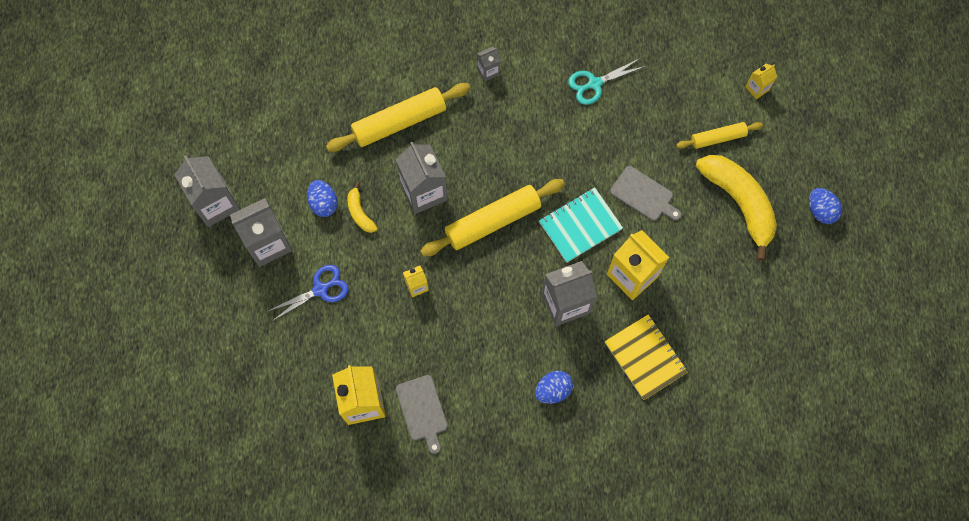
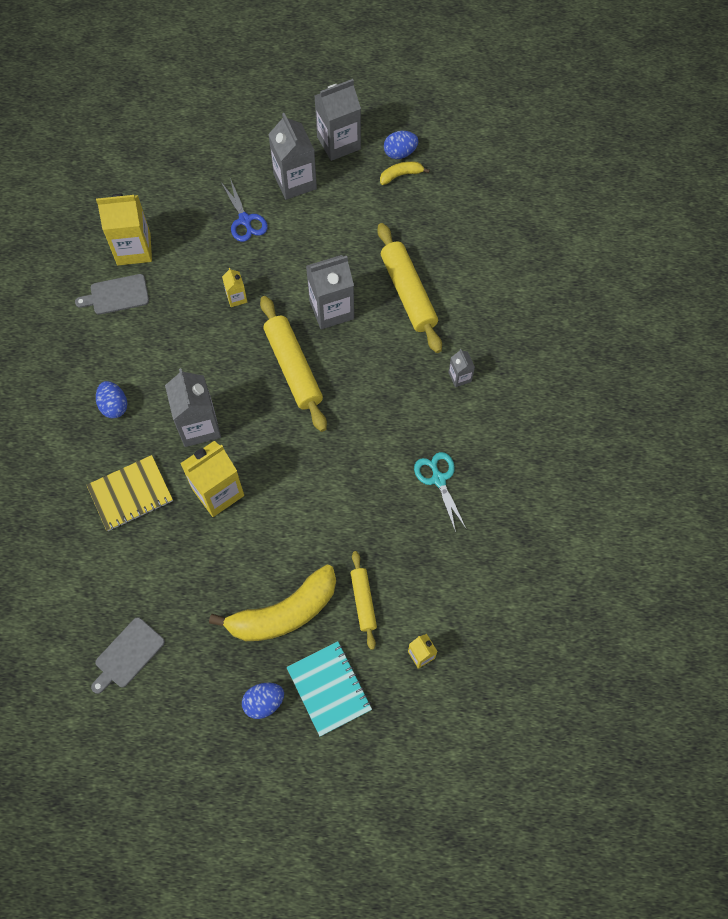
camera: 95 degrees right, 5 degrees down
(324, 203) = (329, 226): blue egg -> blue egg (400, 153)
(360, 213) = (316, 255): yellow banana -> yellow banana (401, 175)
(580, 226) = (278, 448): turquoise notebook -> turquoise notebook (329, 689)
(644, 195) = (304, 514): grey cutting board -> grey cutting board (127, 655)

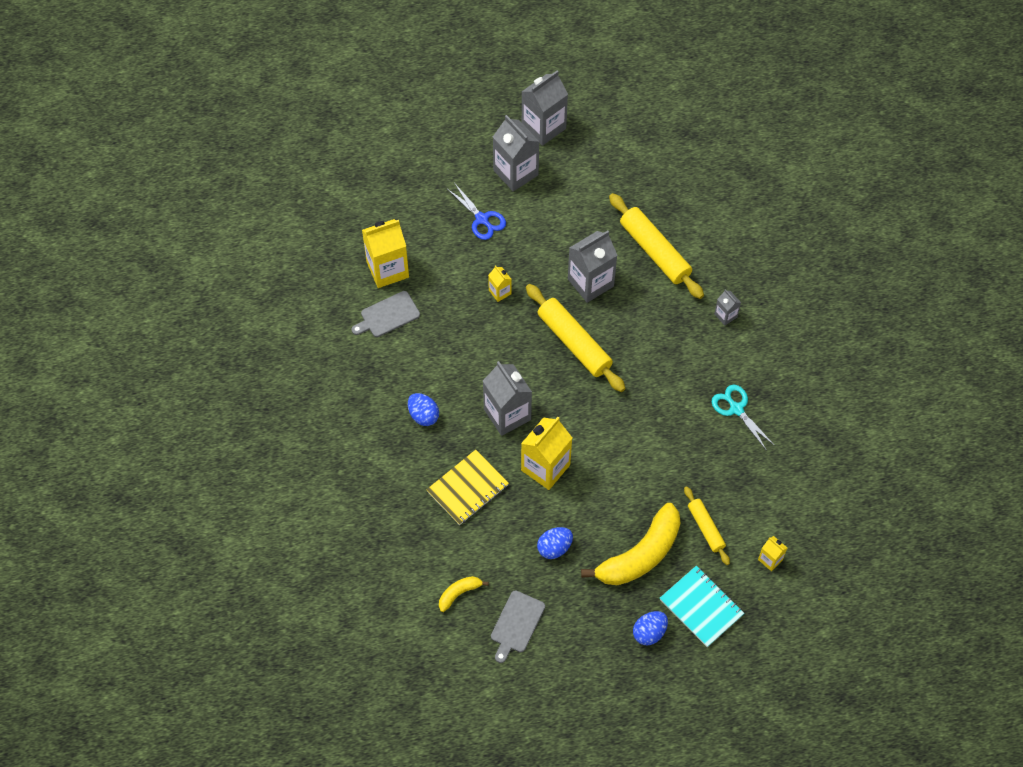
camera: 15 degrees left, 5 degrees down
(400, 153) = (604, 124): blue egg -> blue egg (554, 548)
(401, 175) = (611, 144): yellow banana -> yellow banana (459, 593)

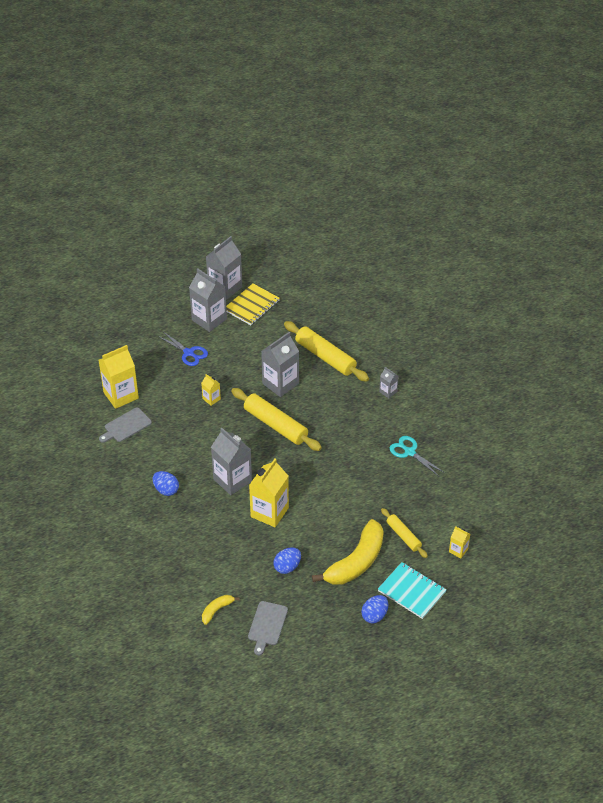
camera: 10 degrees left, 15 degrees down
(467, 488) = (210, 535): yellow notebook -> yellow notebook (252, 306)

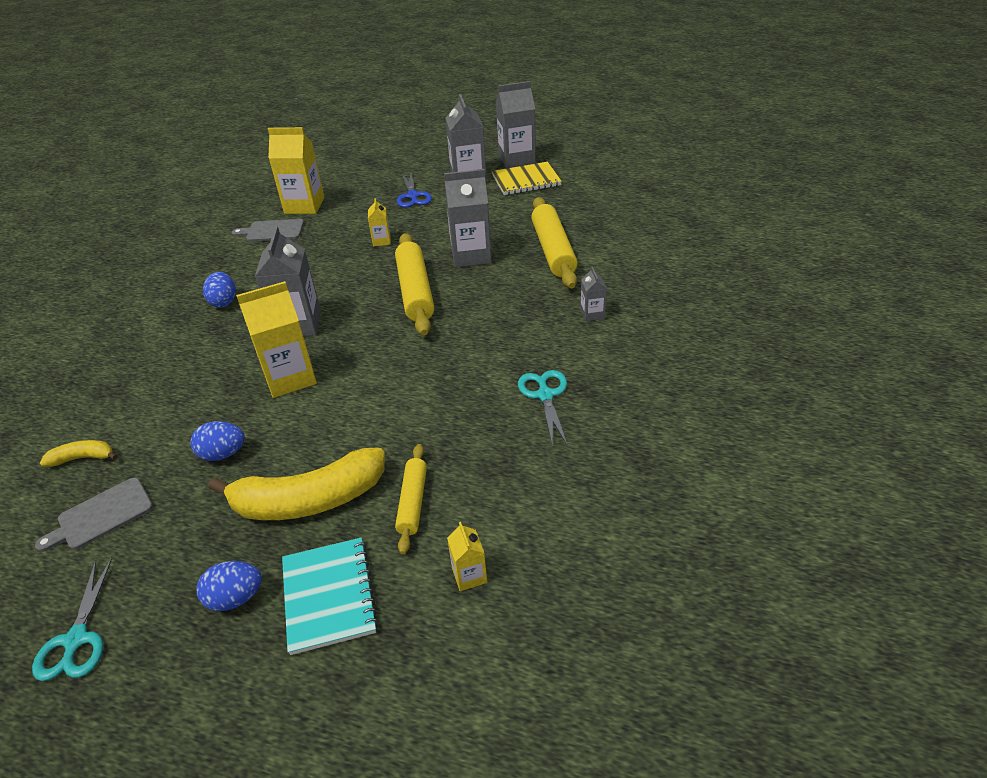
camera: 40 degrees right, 5 degrees down
(329, 669) = (76, 639): none -> turquoise scissors

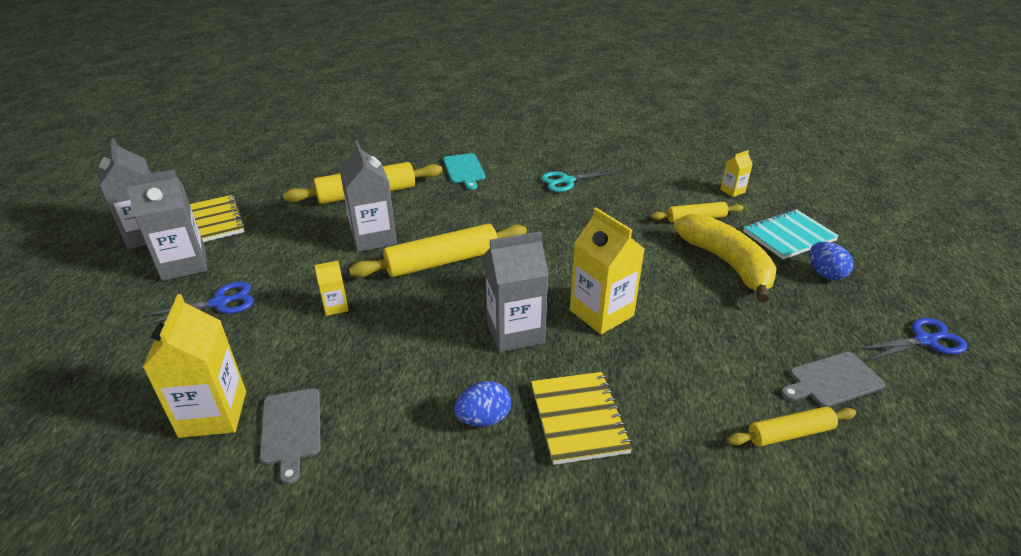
camera: 105 degrees left, 5 degrees down
(76, 639) = (925, 340): turquoise scissors -> blue scissors
(83, 458) = (790, 433): yellow banana -> yellow rolling pin
(101, 515) = (832, 380): grey cutting board -> grey cutting board turned 120 degrees clockwise
(190, 344) = (578, 419): none -> yellow notebook
(223, 454) = (716, 326): blue egg -> none
(592, 314) = (464, 170): grey carton -> turquoise cutting board

